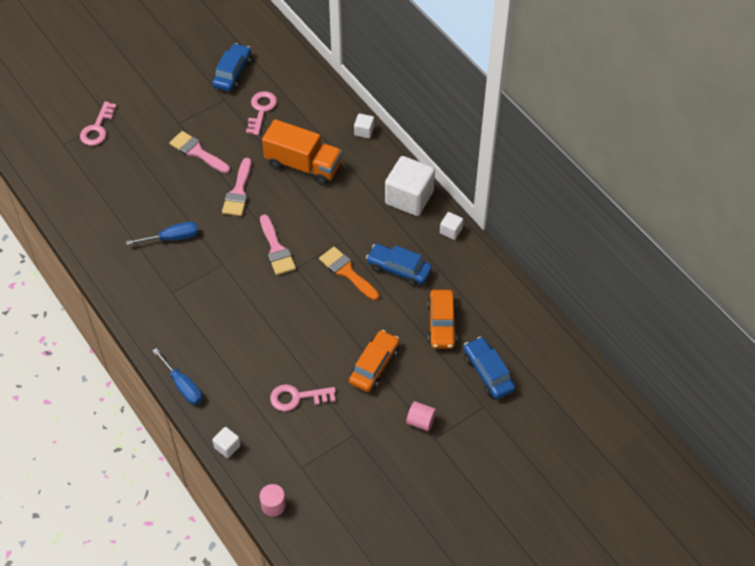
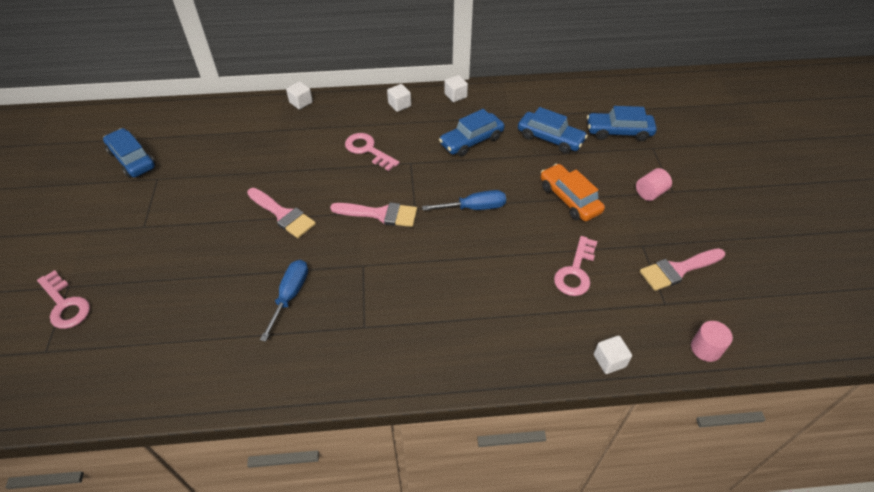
camera: 60 degrees left, 5 degrees down
(183, 386) = (502, 370): blue screwdriver -> blue screwdriver (474, 208)
(197, 152) = (198, 227): pink brush -> pink brush (678, 270)
(261, 110) = (201, 157): pink key -> pink key (368, 150)
(303, 165) = (298, 155): orange truck -> none
(346, 272) = (448, 175): orange brush -> none
(409, 198) = (399, 105): white cube -> white cube, size x0.45
(441, 324) = (550, 138): orange car -> blue car

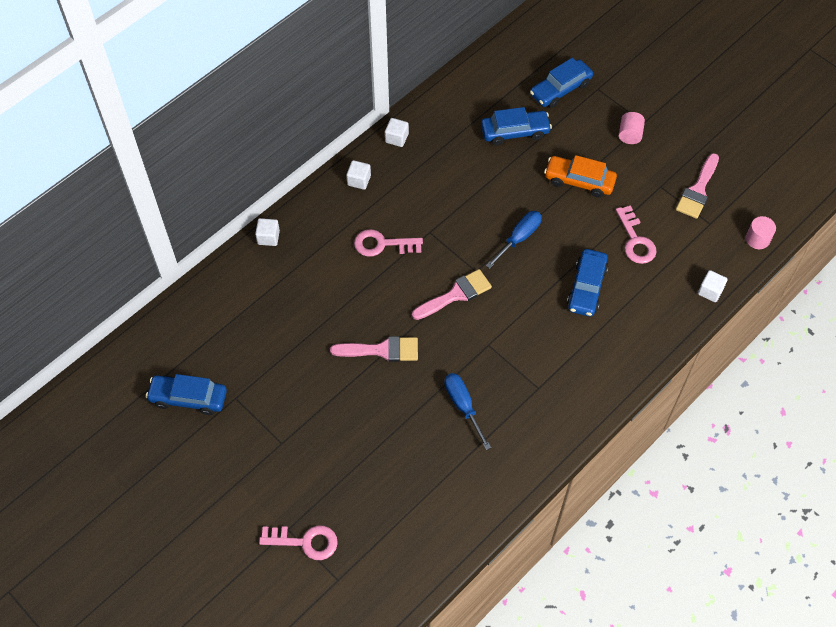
camera: 40 degrees left, 10 degrees up
(471, 141) = (456, 177): blue car -> blue car (586, 288)

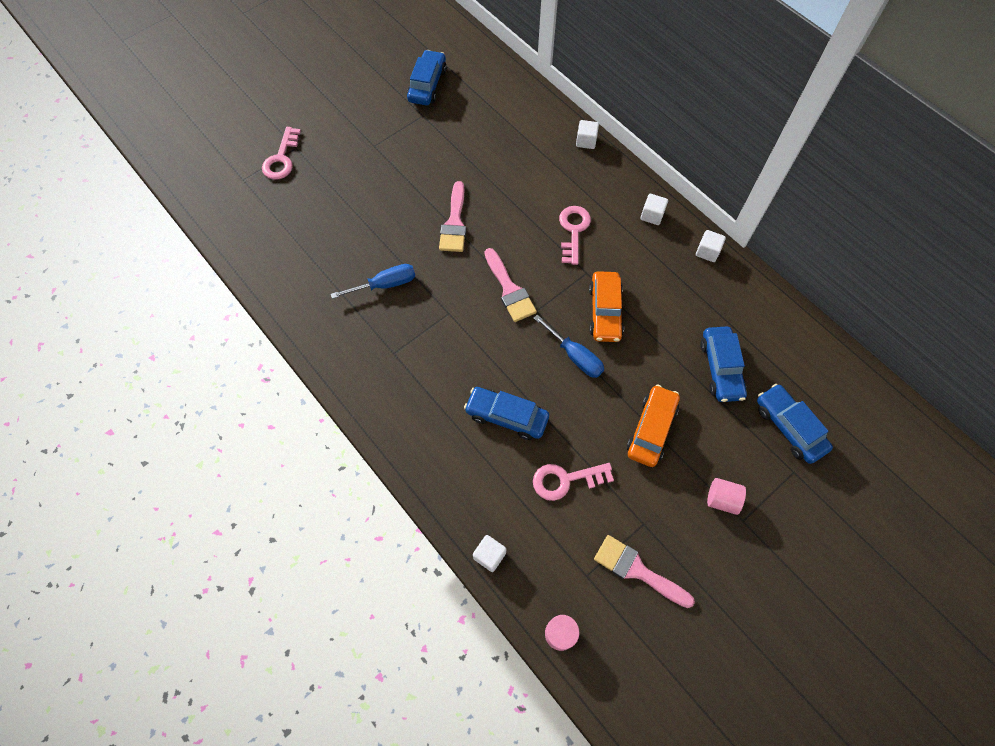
camera: 95 degrees right, 5 degrees up
(470, 216) = (605, 312): none -> orange car

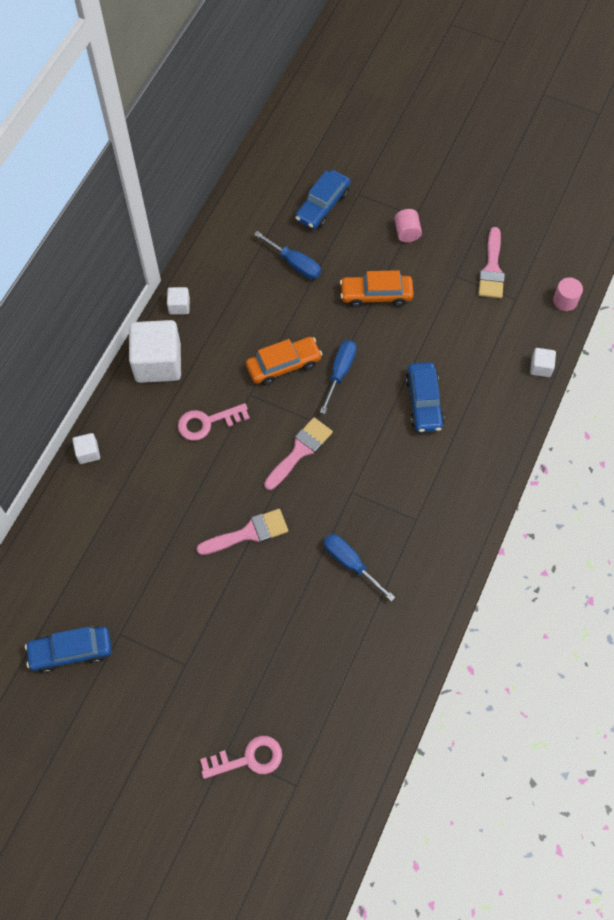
camera: 115 degrees left, 0 degrees up
(565, 480) = (452, 339): pink key -> none
(652, 215) = (158, 363): white cube -> white cube, size x2.20
(720, 368) = (294, 263): blue car -> blue screwdriver

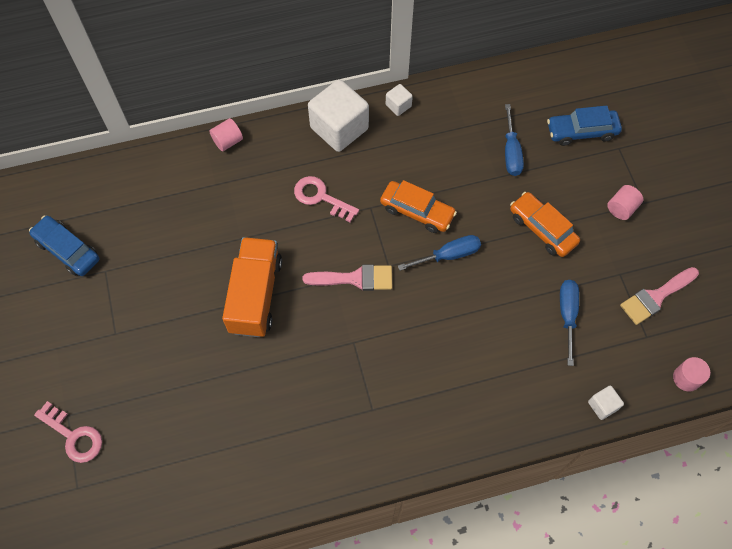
camera: 50 degrees right, 0 degrees up
(88, 453) = (228, 141): white cube -> pink cylinder
(249, 533) = (255, 295): pink brush -> orange truck
(350, 563) = (292, 388): blue screwdriver -> blue screwdriver (567, 315)
(424, 402) = (481, 337): blue car -> none

